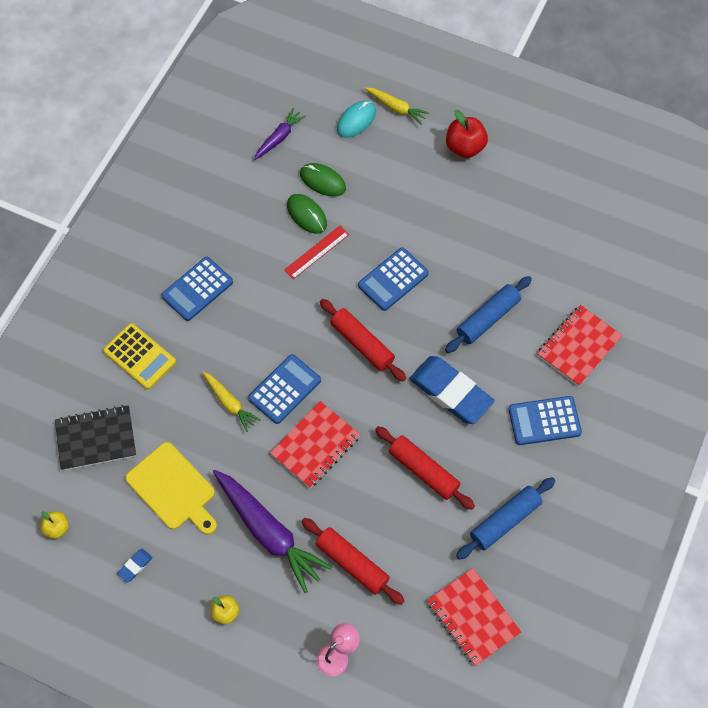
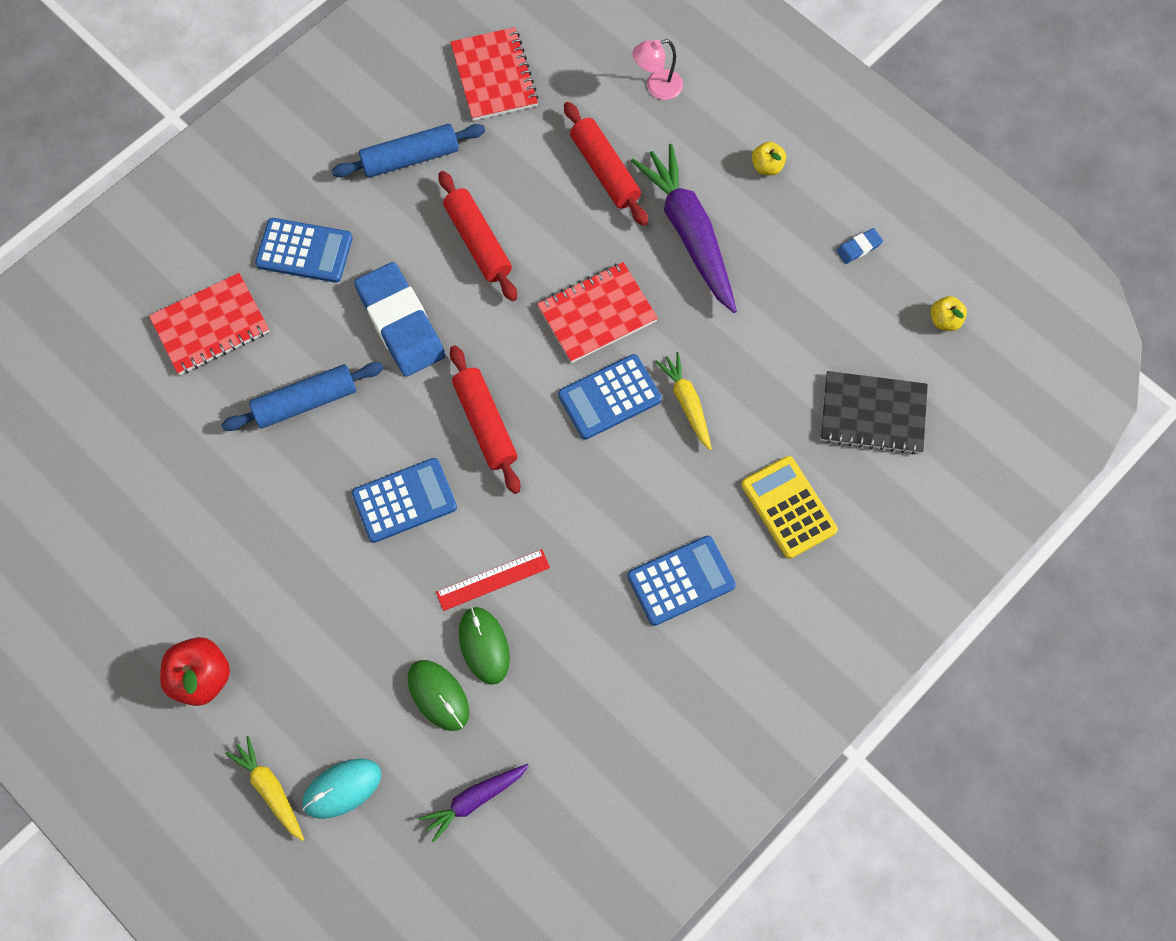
camera: 160 degrees left, 5 degrees up
(173, 489) = (790, 320): yellow cutting board -> none

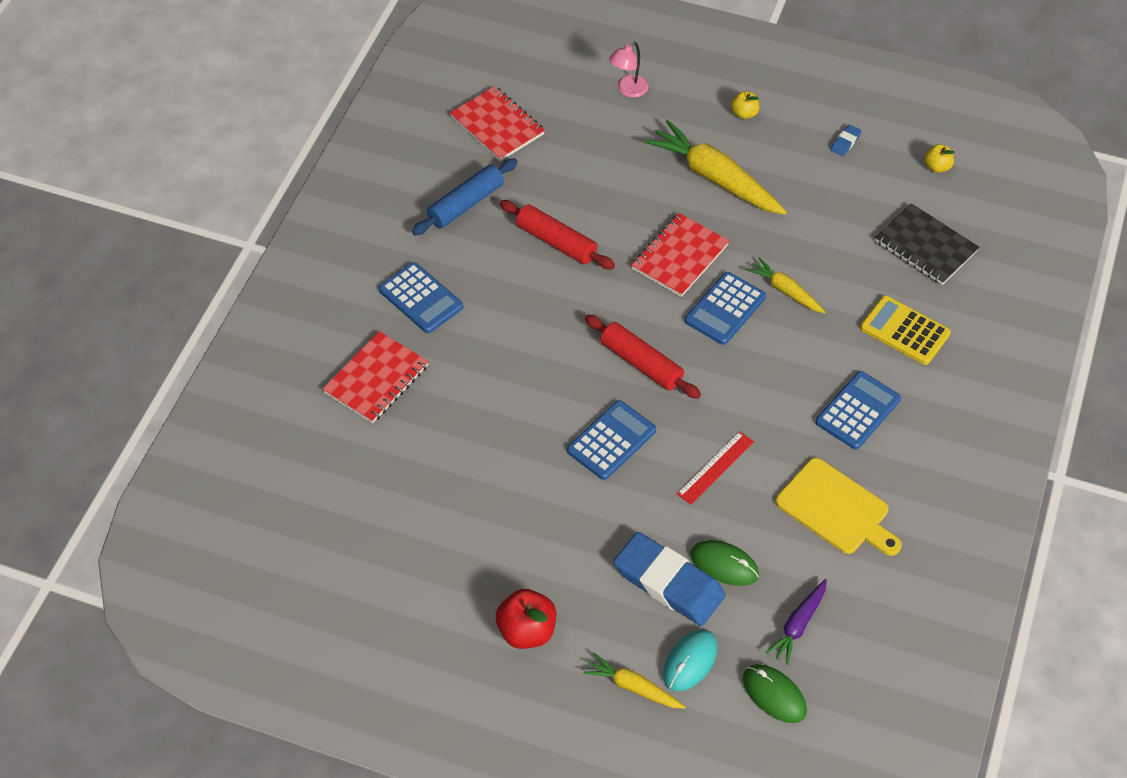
camera: 25 degrees left, 15 degrees down
(304, 251) = (421, 298): blue calculator -> blue calculator turned 60 degrees clockwise
(305, 402) = (488, 403): blue rolling pin -> none
(400, 323) = (530, 320): blue eraser -> blue eraser (668, 583)
(484, 646) = (737, 515): green mouse -> green mouse (774, 695)
(590, 685) = (836, 509): none -> yellow cutting board
(604, 170) = (624, 159): red rolling pin -> none
(689, 233) = (714, 178): purple carrot -> yellow carrot
(873, 414) = (925, 246): black notebook -> black notebook turned 60 degrees clockwise

